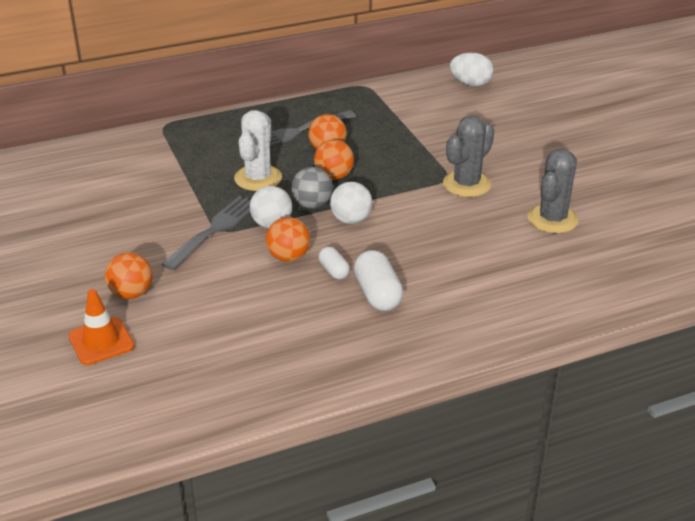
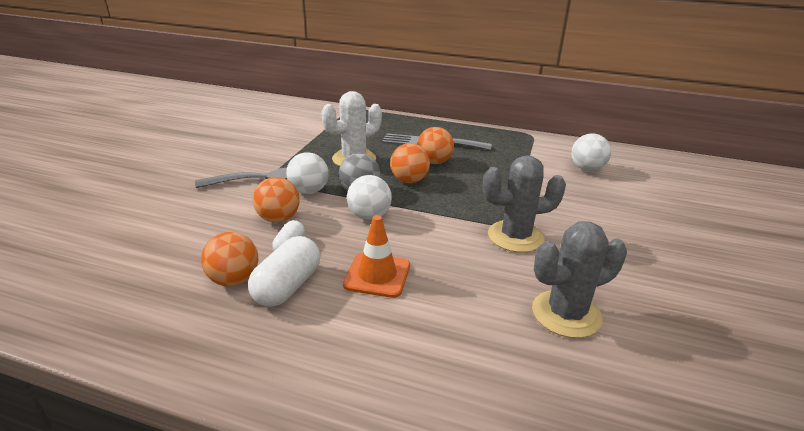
camera: 40 degrees right, 5 degrees down
(101, 341) = (74, 209): orange traffic cone -> orange traffic cone (377, 275)
(131, 293) = (148, 189): orange ball -> orange ball (234, 280)
(445, 103) = (587, 169): none -> white ball
(470, 84) = (632, 164): white egg -> none

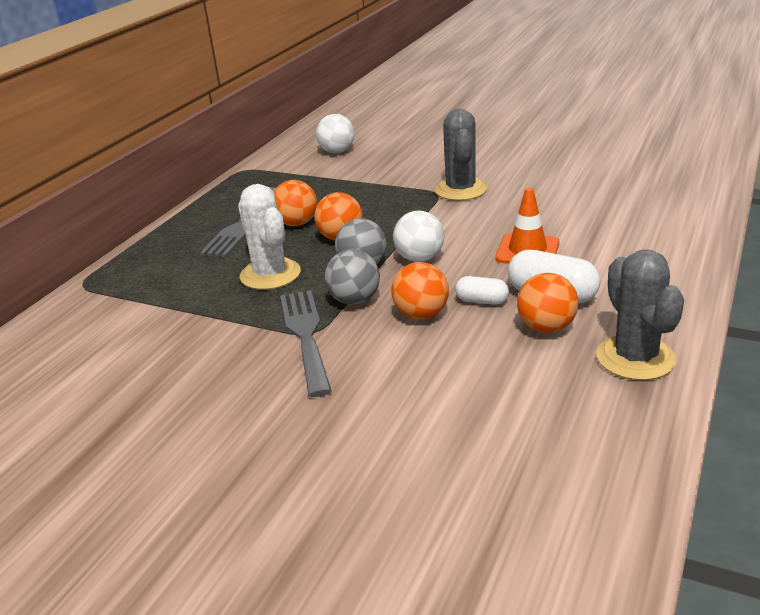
camera: 80 degrees left, 0 degrees up
(309, 191) = (354, 300): white ball -> grey ball
(566, 314) = (565, 179): grey cactus -> grey cactus (635, 358)

